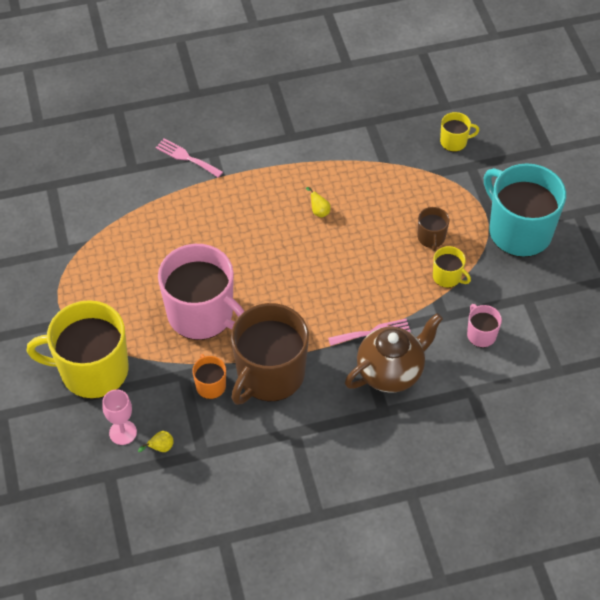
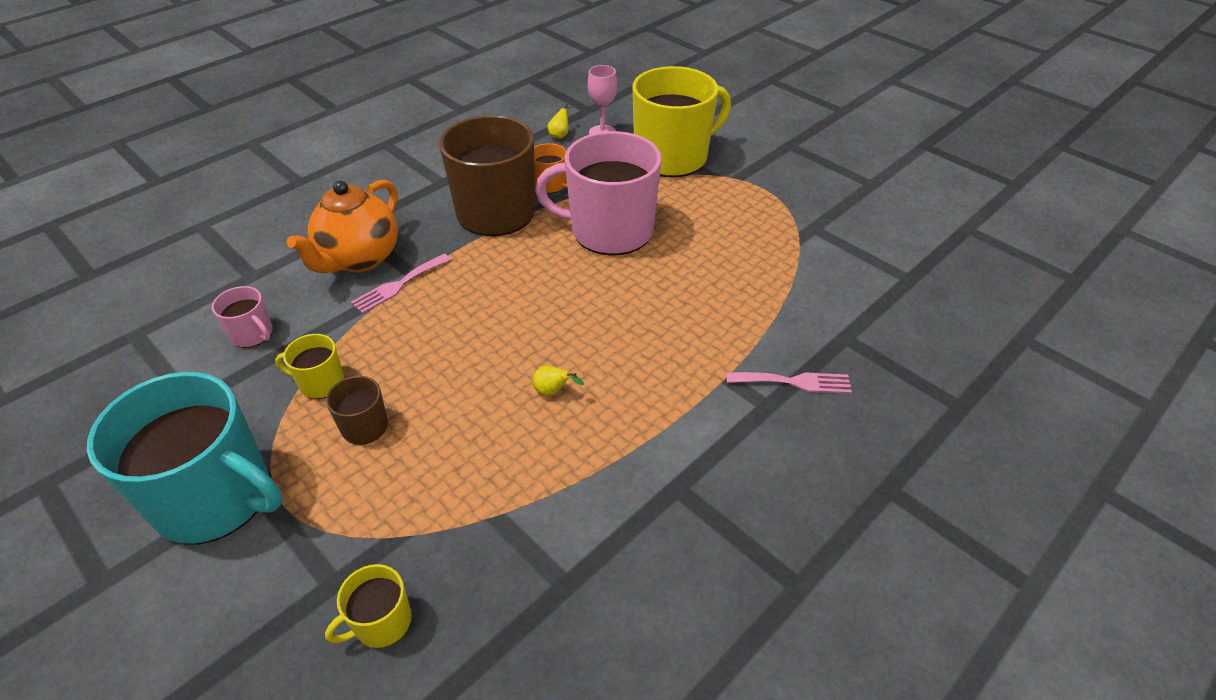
camera: 150 degrees right, 10 degrees down
(391, 372) = (359, 259): brown teapot -> orange teapot

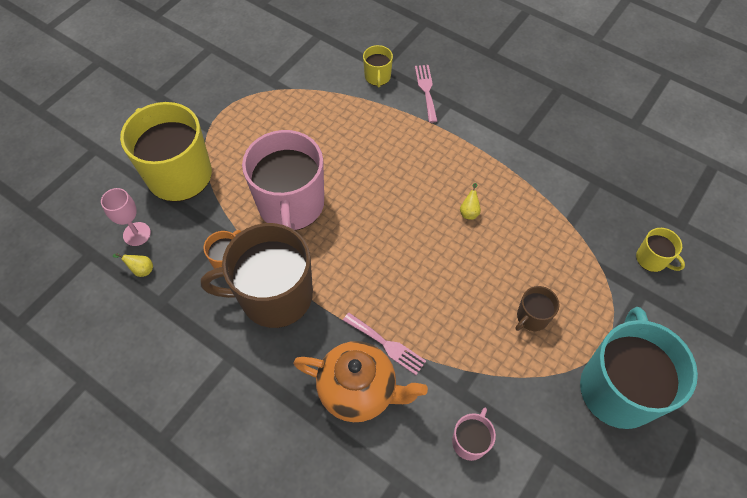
camera: 100 degrees left, 15 degrees up
(320, 383) = (504, 363): yellow mug -> yellow mug (377, 77)

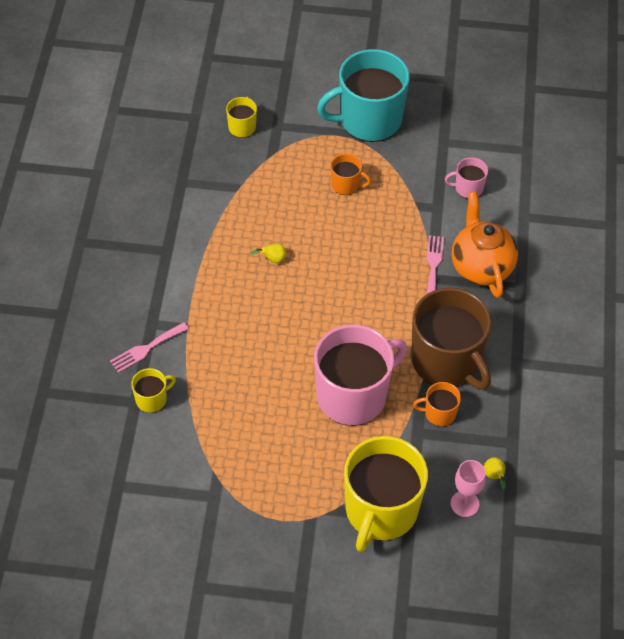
camera: 120 degrees left, 5 degrees down
(532, 317) = (346, 185): brown mug -> orange mug

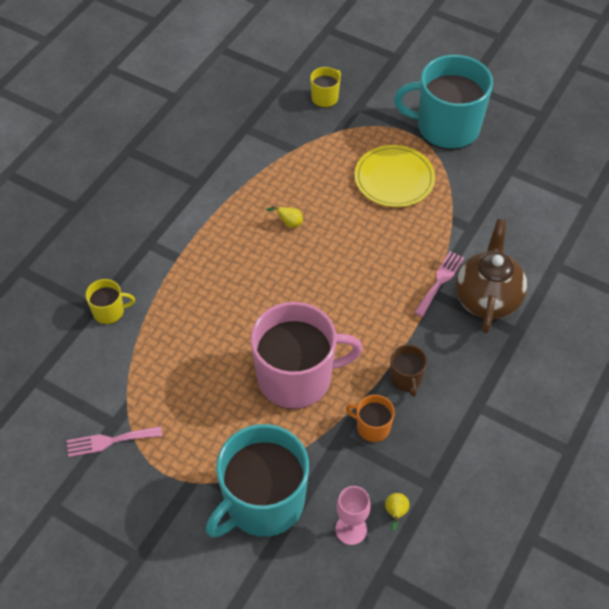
camera: 25 degrees right, 0 degrees up
(146, 348) = (130, 264): pink fork -> pink fork (109, 441)
(346, 185) = (394, 178): orange mug -> yellow plate
(380, 511) = (263, 502): yellow mug -> turquoise mug
(447, 361) = (406, 378): brown mug -> brown mug, size x0.44
(468, 188) = (511, 220): pink mug -> none
(481, 267) = (487, 299): orange teapot -> brown teapot

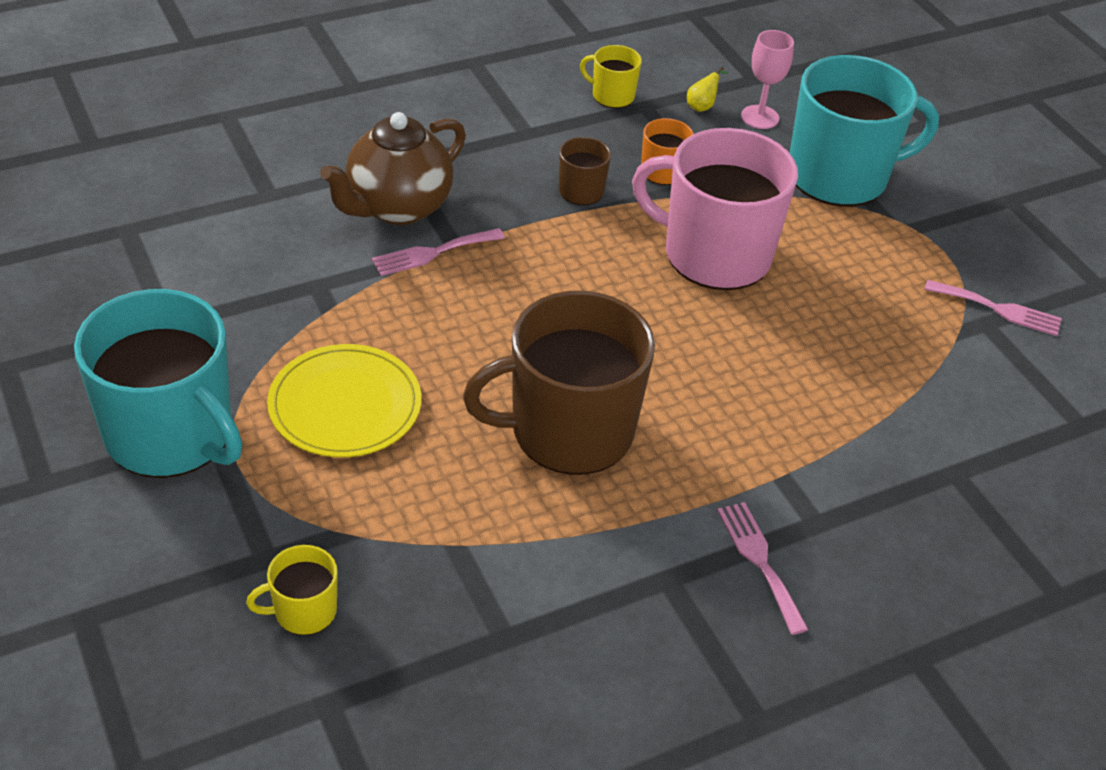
camera: 150 degrees left, 10 degrees down
(109, 311) = (931, 455): yellow mug -> yellow mug (612, 95)
(164, 211) = (760, 561): none -> pink fork
(289, 223) = (568, 431): yellow pear -> brown mug

